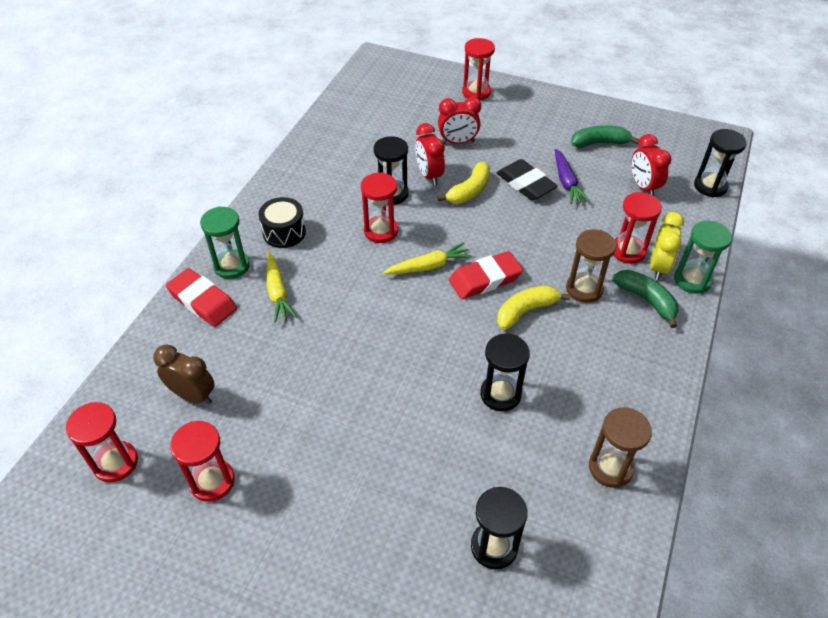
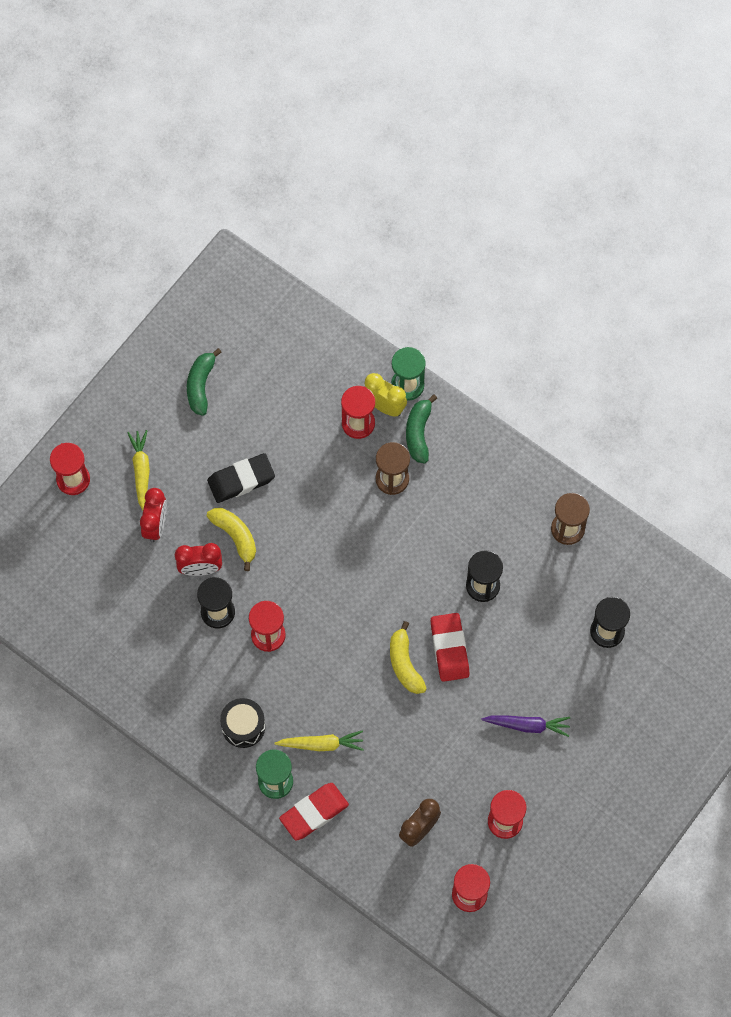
camera: 75 degrees left, 20 degrees up
(429, 266) = (327, 603): yellow carrot -> yellow carrot (141, 470)
(485, 279) = (357, 559): red eraser -> red eraser (449, 649)
(526, 311) = (403, 537): yellow banana -> yellow banana (405, 664)
(566, 182) = (250, 441): purple carrot -> purple carrot (528, 725)
(643, 187) = (278, 372): red clock -> none
(646, 300) = (418, 433): green banana -> green banana turned 60 degrees counterclockwise
(710, 186) = (296, 311): black hourglass -> none

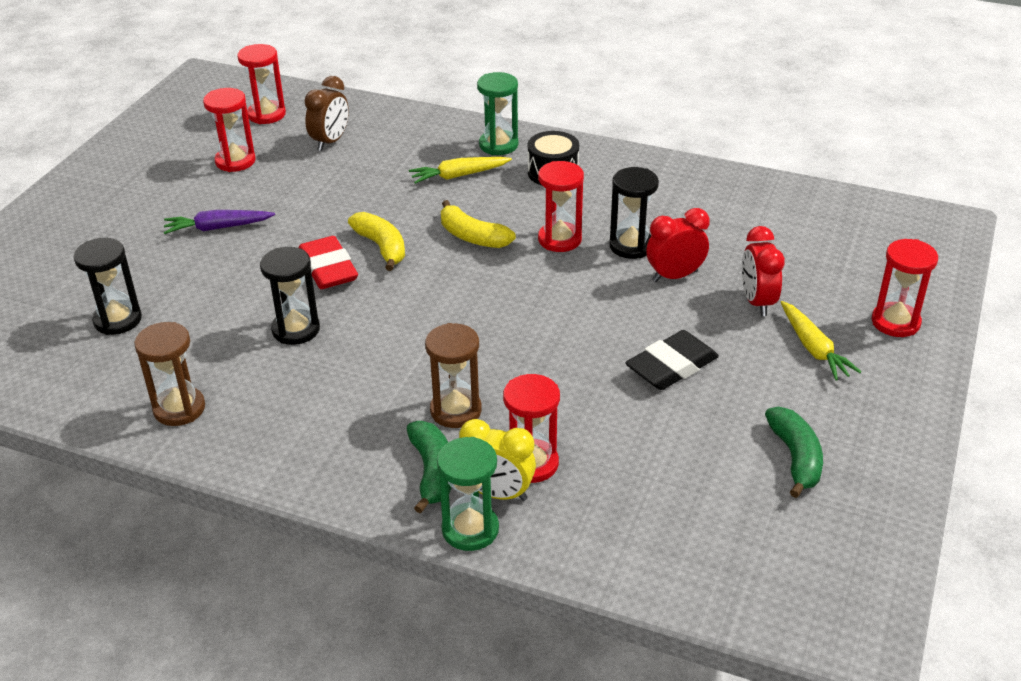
camera: 165 degrees right, 30 degrees down
(235, 536) = (647, 312): yellow banana -> yellow banana (472, 237)
(314, 813) = (448, 134): red eraser -> none

